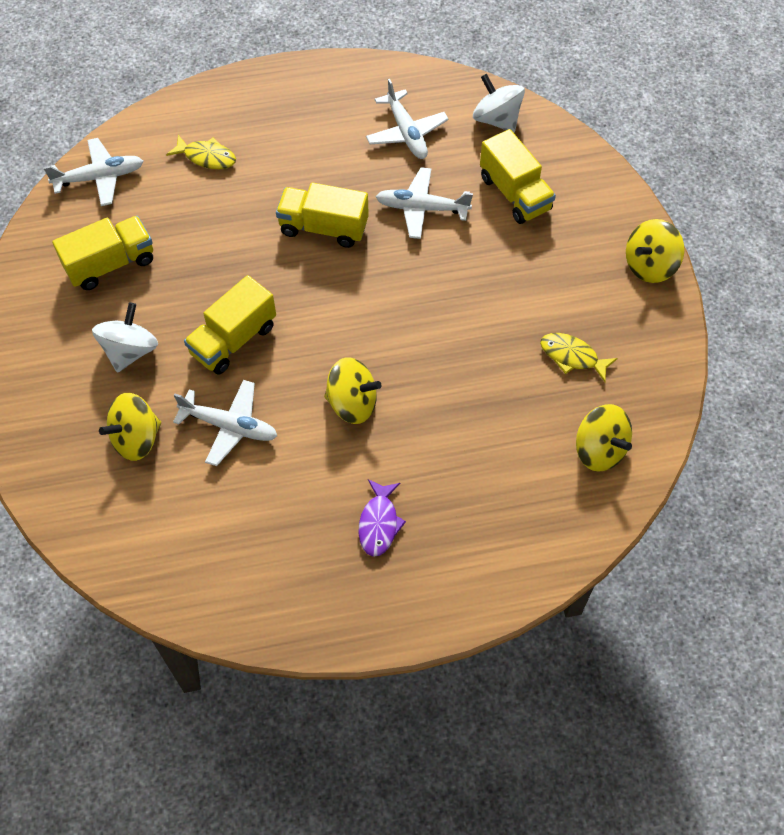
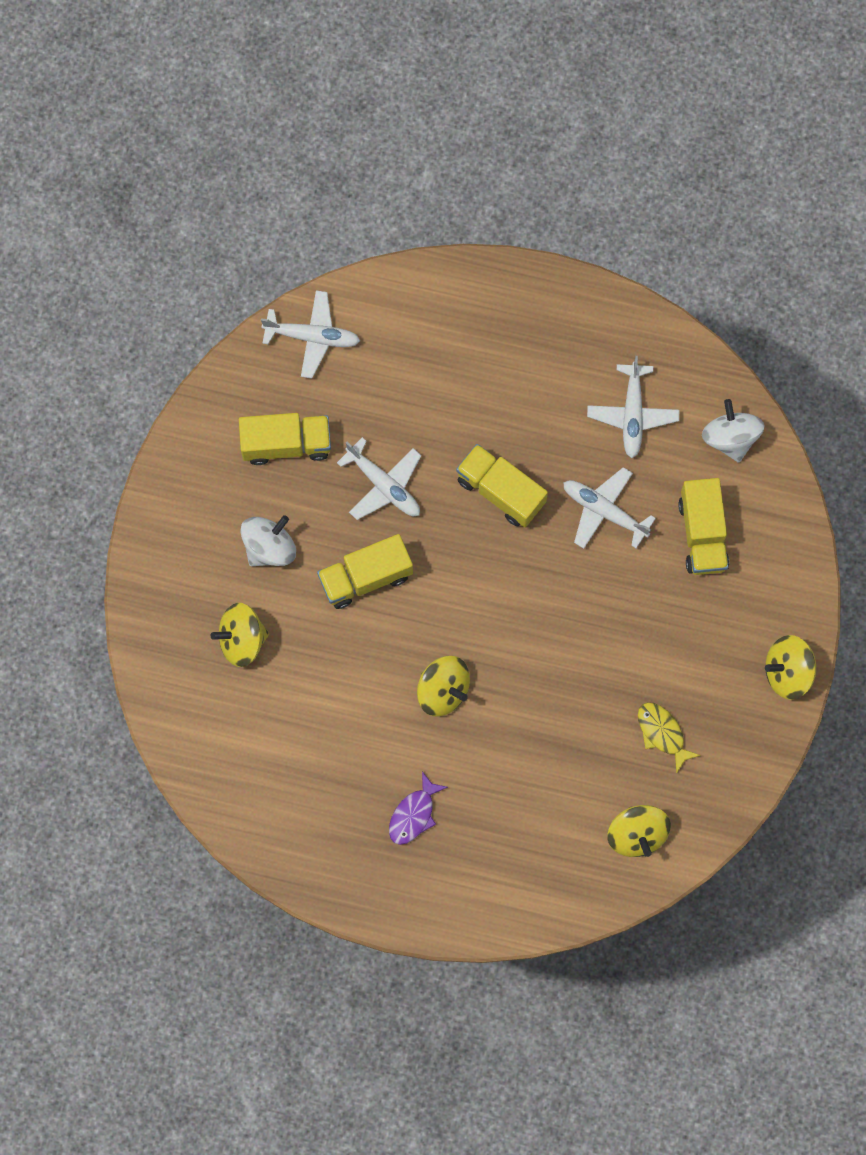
camera: 25 degrees right, 15 degrees up
(206, 157) = (424, 357): yellow fish -> none
(229, 426) = (326, 664): white plane -> white plane (384, 485)

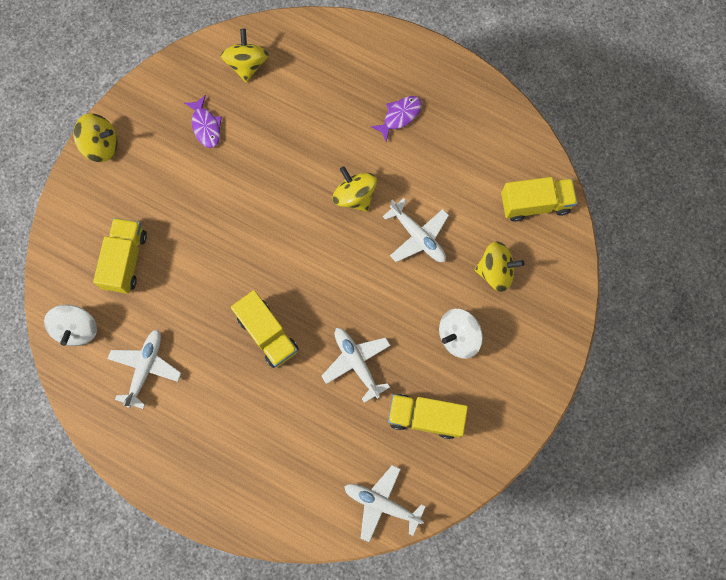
camera: 165 degrees left, 0 degrees up
(365, 577) = (390, 294): yellow truck -> yellow truck (535, 204)
(604, 511) = (193, 297): white plane -> white plane (418, 236)
(662, 733) = (206, 126): yellow fish -> purple fish

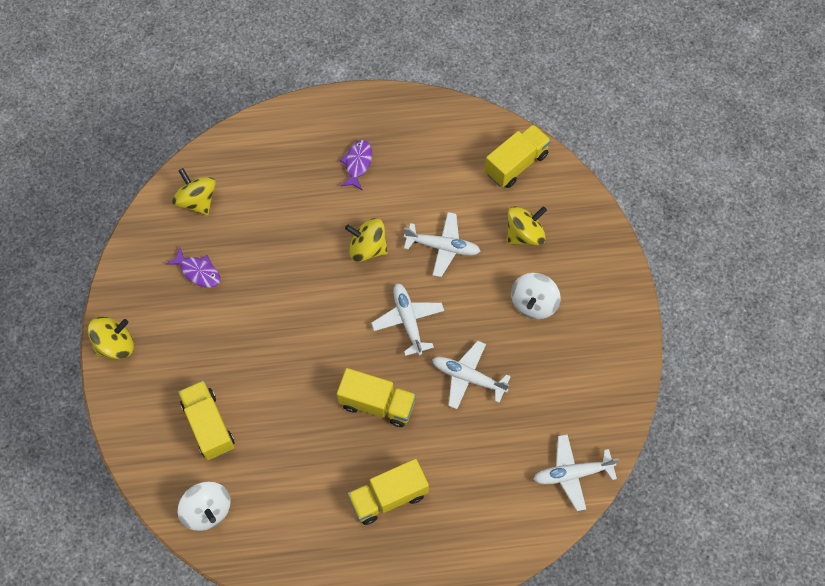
camera: 35 degrees left, 10 degrees down
(145, 368) = (293, 502): white plane -> white plane (408, 320)
(425, 417) = (555, 382): yellow truck -> yellow truck (388, 497)

